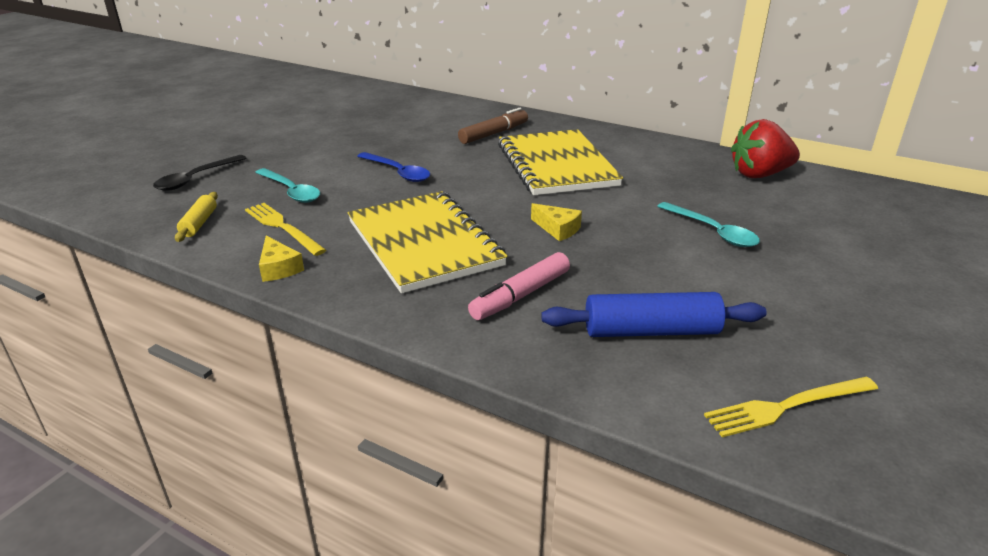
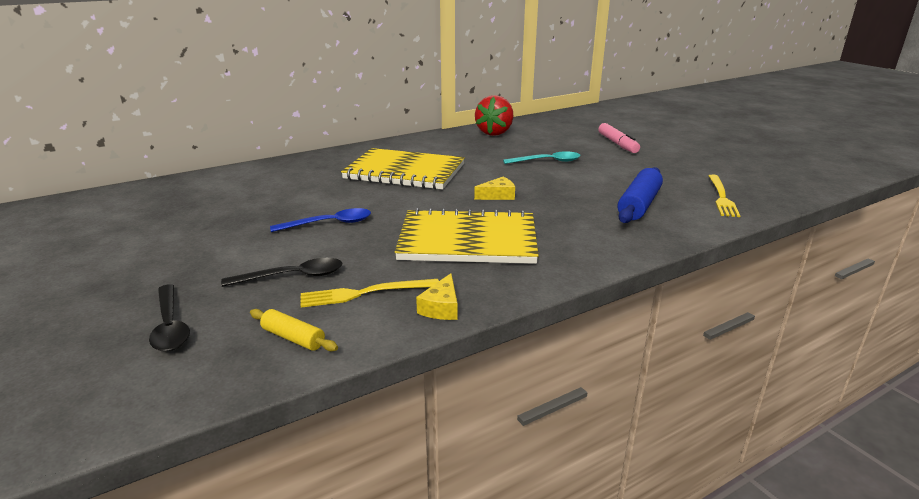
camera: 60 degrees left, 5 degrees down
(279, 268) = (441, 307): yellow cheese -> yellow cheese turned 105 degrees clockwise
(291, 191) = (292, 276): turquoise spoon -> black spoon
(494, 134) = (316, 175): brown marker -> none
(520, 295) = (572, 227): pink marker -> pink marker (617, 144)

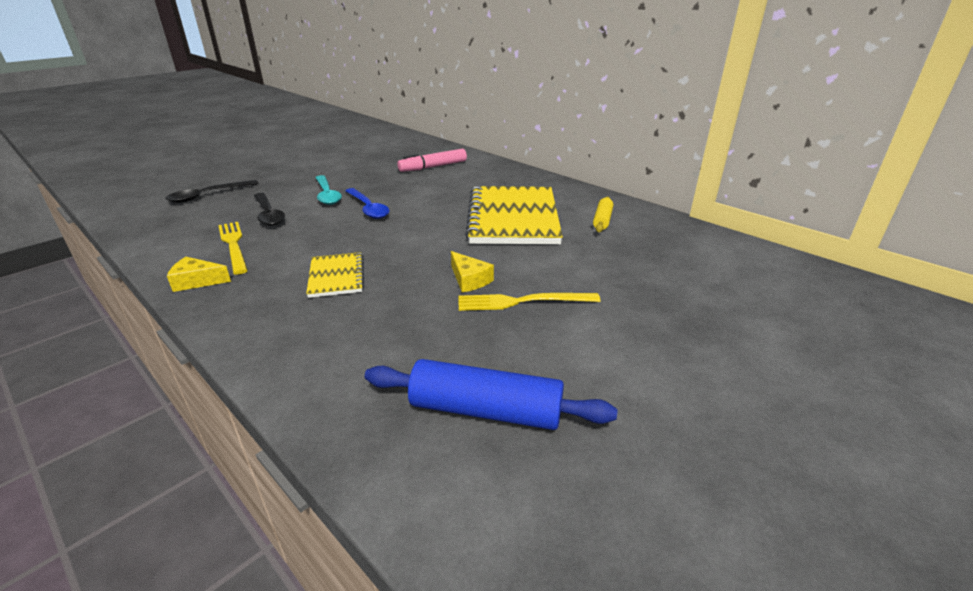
camera: 75 degrees right, 5 degrees up
(293, 338) = (174, 233): yellow rolling pin -> yellow rolling pin (602, 220)
(468, 240) = (336, 276): yellow notebook -> yellow notebook, size x0.49
(494, 133) = (714, 250): red strawberry -> none
(547, 161) = (627, 305): turquoise spoon -> turquoise spoon (327, 195)
(617, 144) = (803, 378): pink marker -> pink marker (433, 167)
(721, 197) = (586, 551): yellow fork -> yellow fork (523, 301)

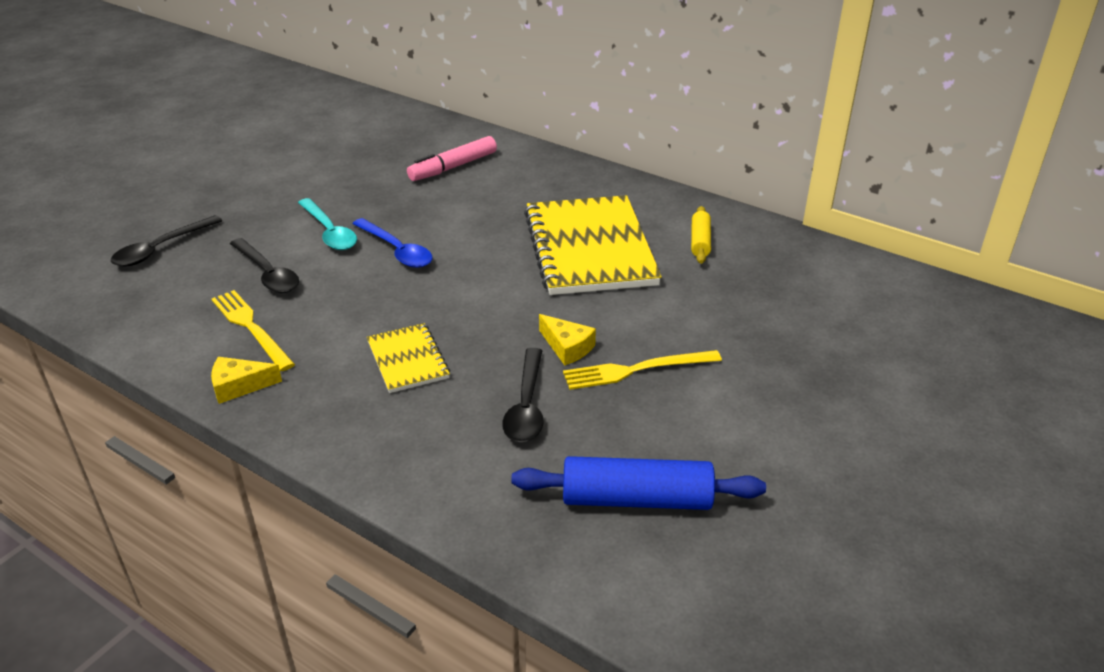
camera: 10 degrees left, 5 degrees up
(416, 319) = (526, 406): none -> black spoon

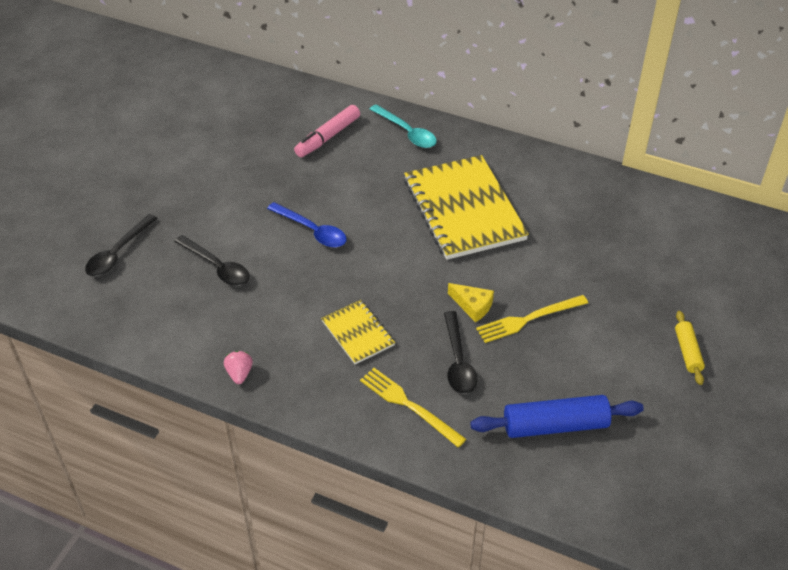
camera: 10 degrees left, 10 degrees up
(239, 386) = (239, 374): yellow cheese -> pink strawberry
(251, 328) = (226, 320): yellow fork -> yellow fork (409, 406)
(329, 232) = (250, 219): turquoise spoon -> turquoise spoon (407, 132)
(700, 241) = (547, 192): yellow rolling pin -> yellow rolling pin (687, 352)

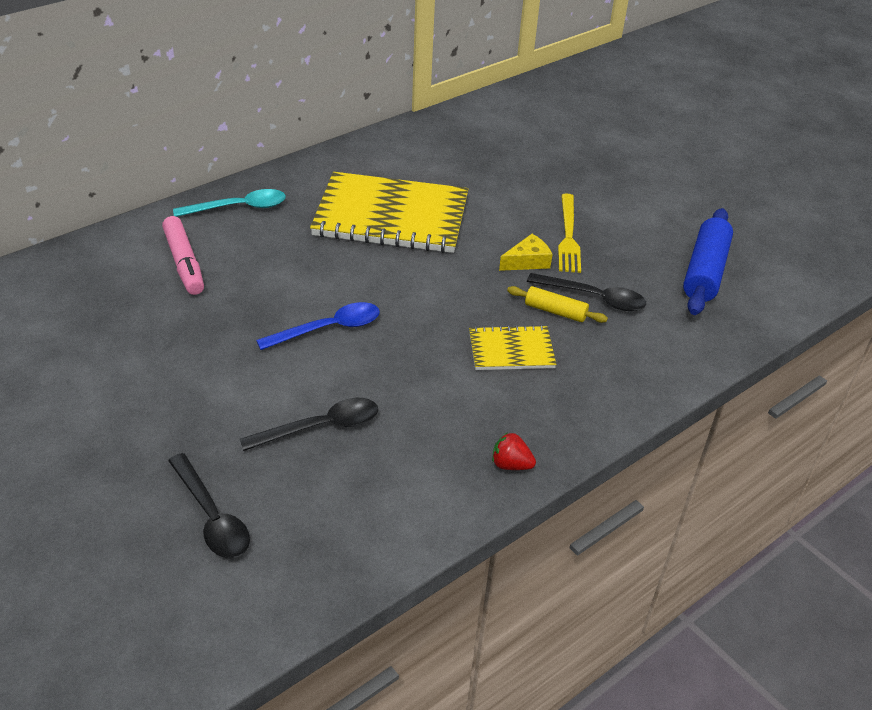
camera: 65 degrees left, 5 degrees down
(239, 374) = (511, 465): pink strawberry -> red strawberry
(409, 406) = (633, 350): yellow fork -> none
(687, 352) = (661, 172): yellow rolling pin -> yellow rolling pin (555, 311)

